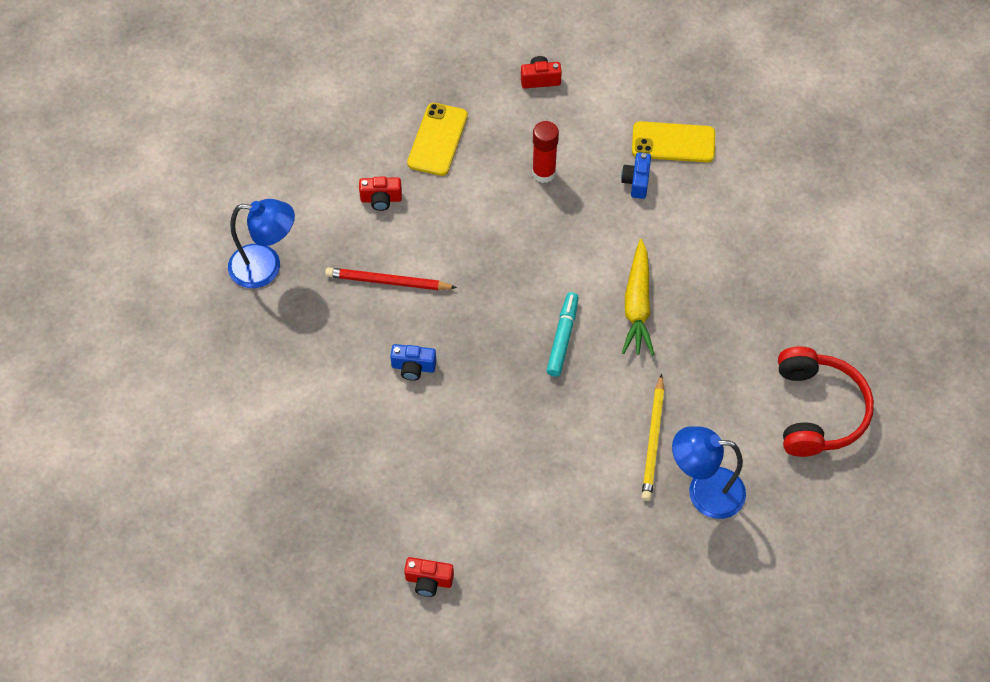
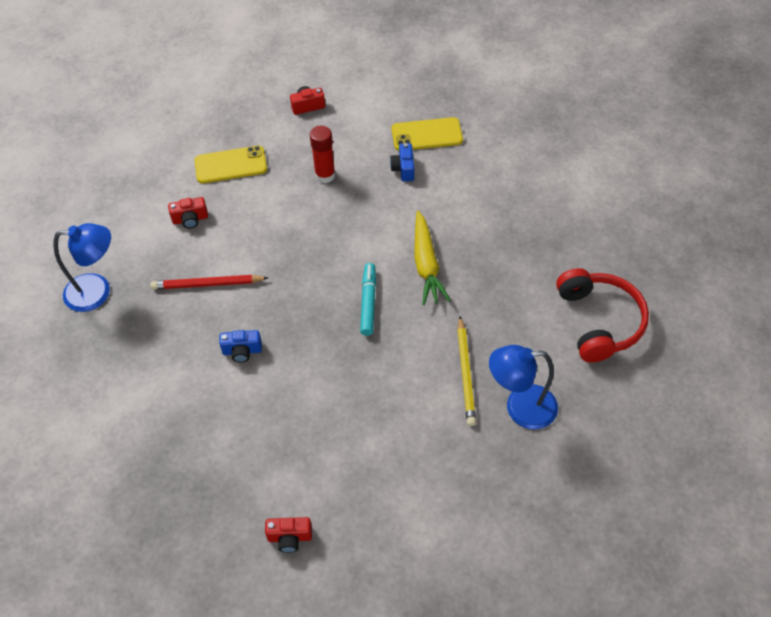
camera: 10 degrees left, 5 degrees down
(437, 139) = (231, 165): yellow phone -> yellow phone turned 75 degrees clockwise

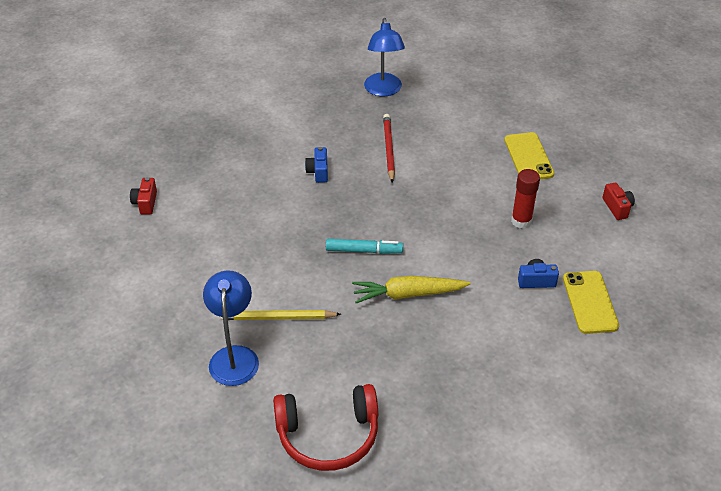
camera: 90 degrees right, 10 degrees down
(190, 219) = (460, 135): red camera -> none

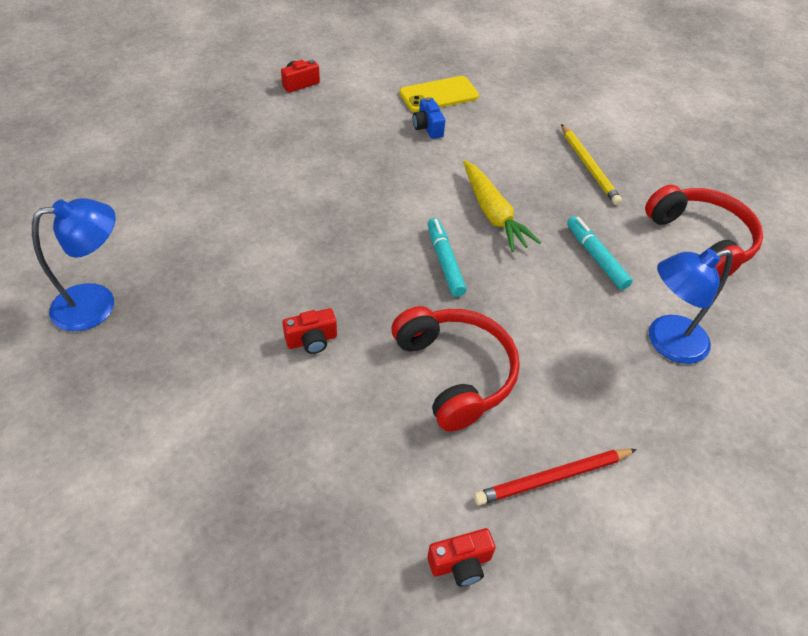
camera: 110 degrees left, 5 degrees up
(263, 231) = (455, 373): none -> red headphones
(278, 317) = (588, 317): yellow pencil -> yellow pencil (588, 166)
(318, 172) = (312, 340): blue camera -> red camera
(335, 346) = (596, 257): none -> turquoise marker
(389, 149) = (242, 272): red pencil -> red pencil (553, 477)
(521, 221) = (344, 144): red glue stick -> none
(528, 157) = (230, 147): yellow phone -> none

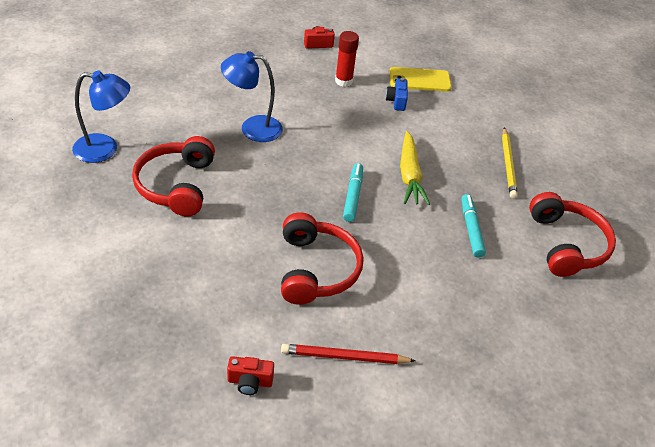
camera: 20 degrees right, 5 degrees down
(220, 322) = (176, 185): none -> red headphones
(312, 340) = (229, 216): red camera -> none
(354, 121) = (343, 81): none -> red glue stick
(666, 343) = (488, 304): blue lamp -> blue lamp (252, 128)

